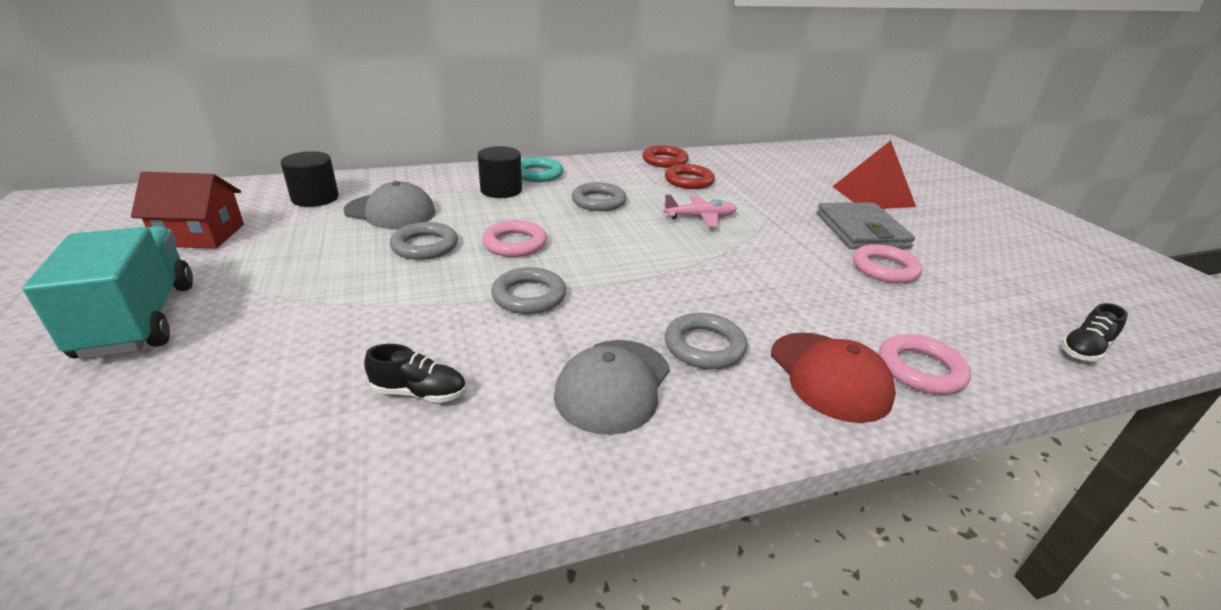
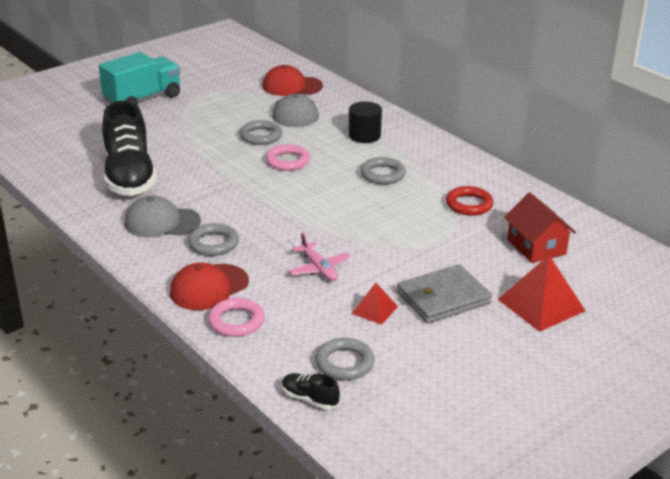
camera: 70 degrees right, 0 degrees up
(201, 235) = (222, 78): red house -> red house (536, 247)
(315, 198) = (292, 86): black cylinder -> red cap
(419, 393) = (129, 176): black shoe -> black shoe, size x2.49
(529, 296) = (229, 181): grey ring -> grey ring (344, 363)
(538, 174) = (409, 141): turquoise ring -> none
(664, 161) = (506, 186): red ring -> none
(700, 217) = (395, 220): pink plane -> pink plane (319, 268)
(884, 269) = (374, 310): pink ring -> red pyramid

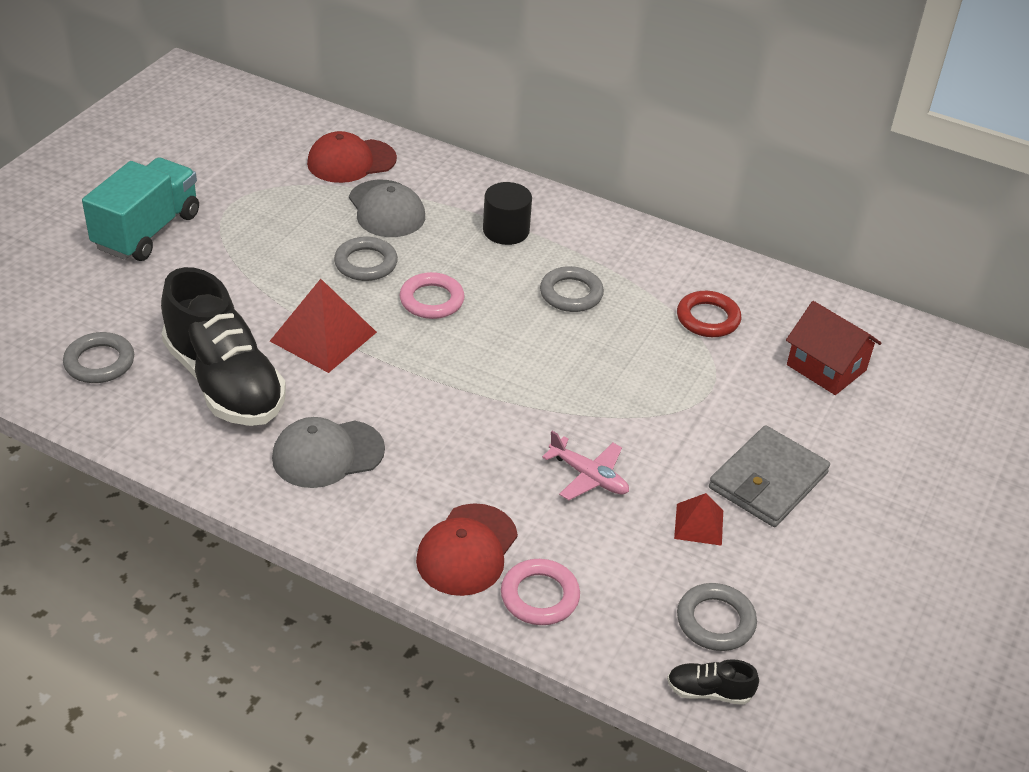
camera: 25 degrees left, 10 degrees up
(213, 243) = (424, 472): grey ring -> grey ring (99, 362)
(541, 305) = (884, 458): red pyramid -> red pyramid (323, 336)

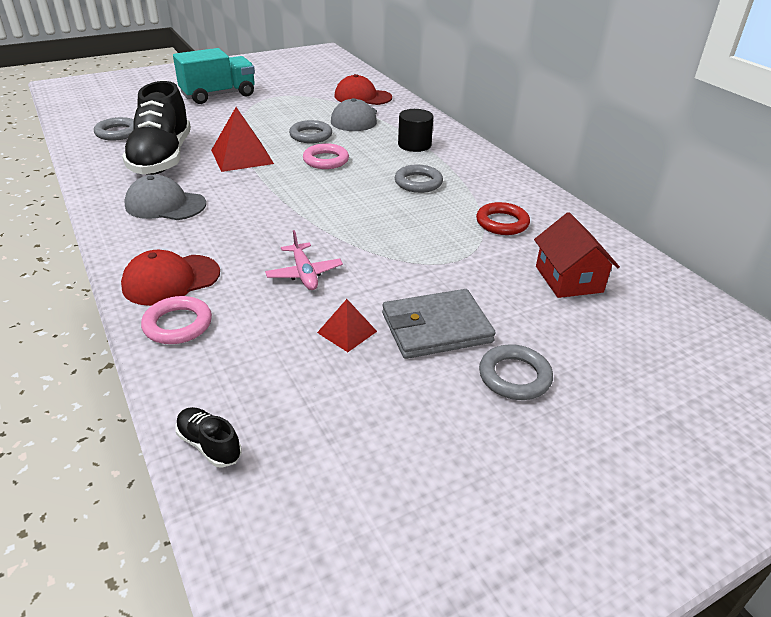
camera: 35 degrees right, 5 degrees down
(715, 621) = (278, 399): grey ring -> grey ring (514, 376)

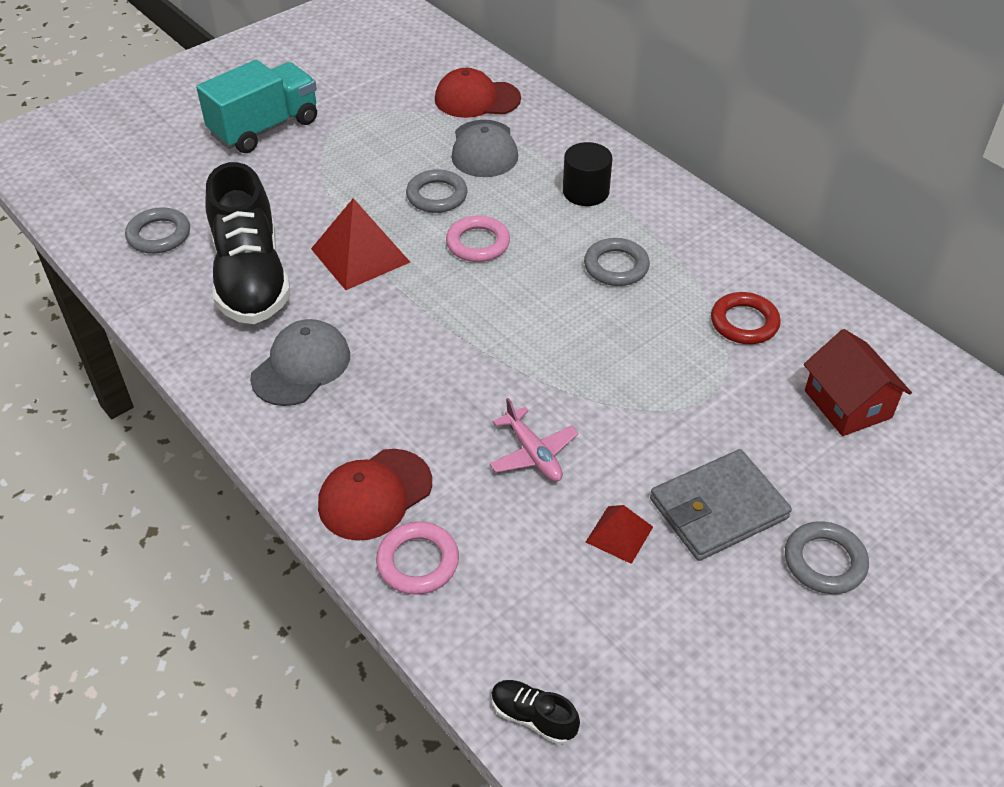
camera: 10 degrees left, 10 degrees up
(165, 205) = (301, 366): grey cap -> grey cap turned 120 degrees clockwise

